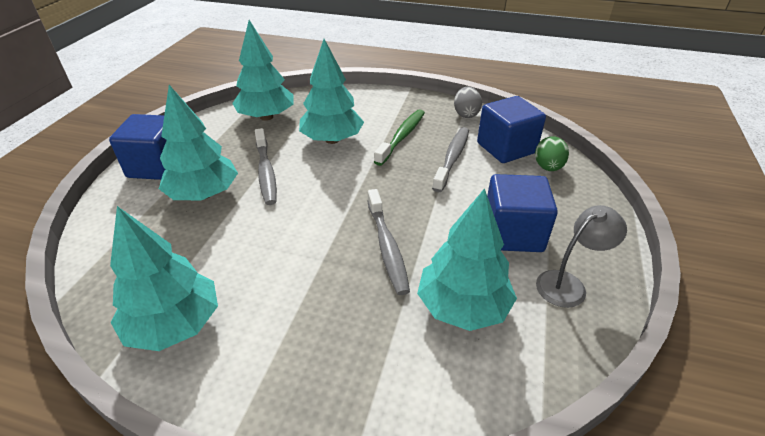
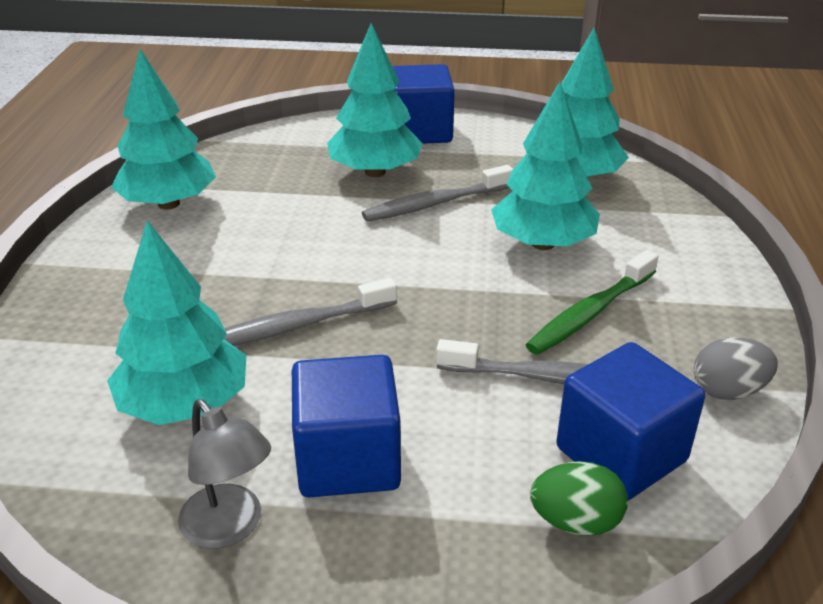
camera: 80 degrees right, 5 degrees down
(402, 137) = (590, 313): green toothbrush -> green toothbrush turned 120 degrees clockwise

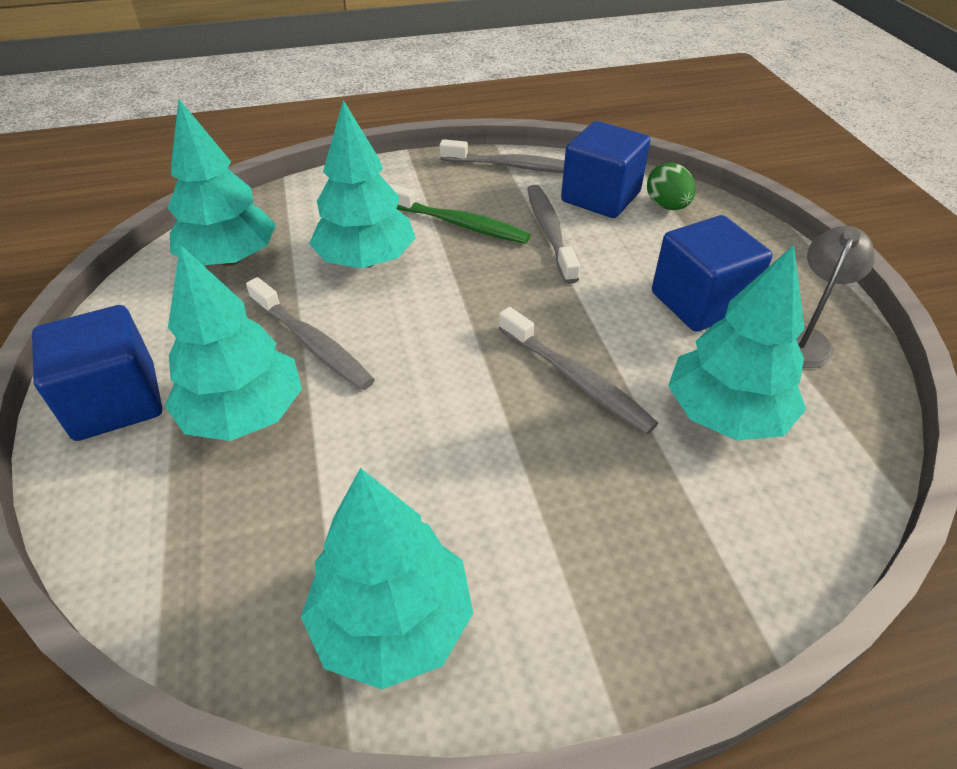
camera: 110 degrees left, 10 degrees up
(728, 391) = (513, 166): grey egg -> grey toothbrush

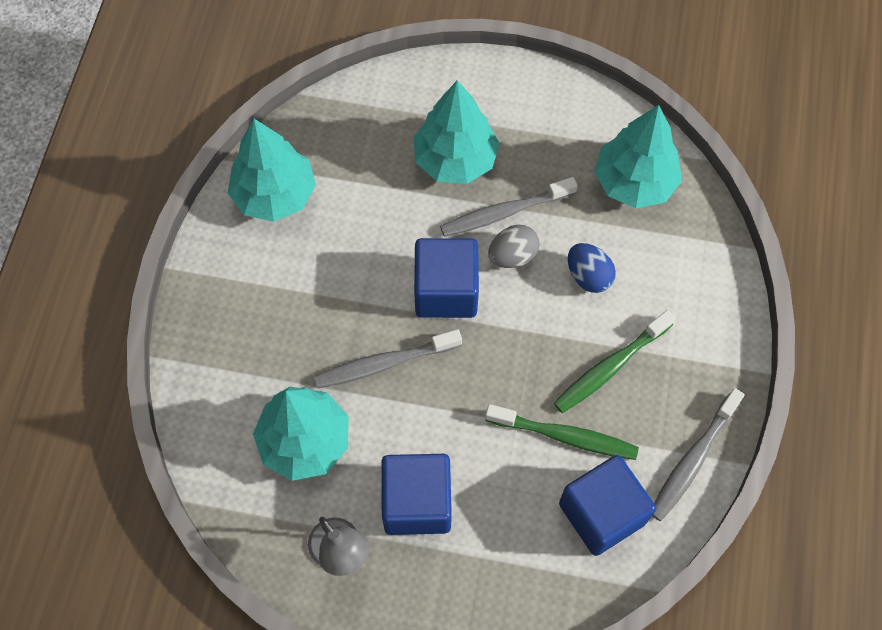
camera: 115 degrees right, 20 degrees up
(116, 401) = (502, 94): blue cube -> blue cube (446, 291)
(366, 260) = (588, 276): turquoise tree -> blue egg
(370, 319) = (512, 256): none -> grey egg
(550, 232) = (565, 436): grey toothbrush -> green toothbrush
(667, 206) = (560, 567): green egg -> none

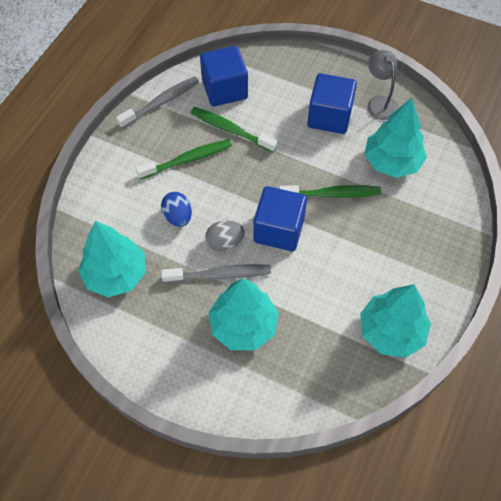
camera: 165 degrees left, 5 degrees down
(384, 363) = (332, 194): grey toothbrush -> green toothbrush

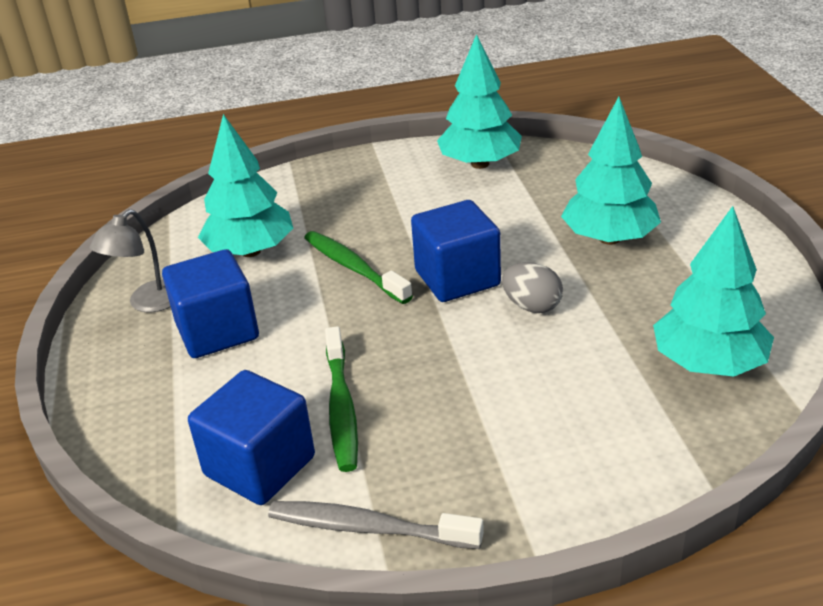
camera: 125 degrees left, 25 degrees down
(178, 217) = (552, 365): blue egg -> none
(187, 160) = (449, 417): green toothbrush -> none
(220, 275) = (578, 285): grey toothbrush -> none

